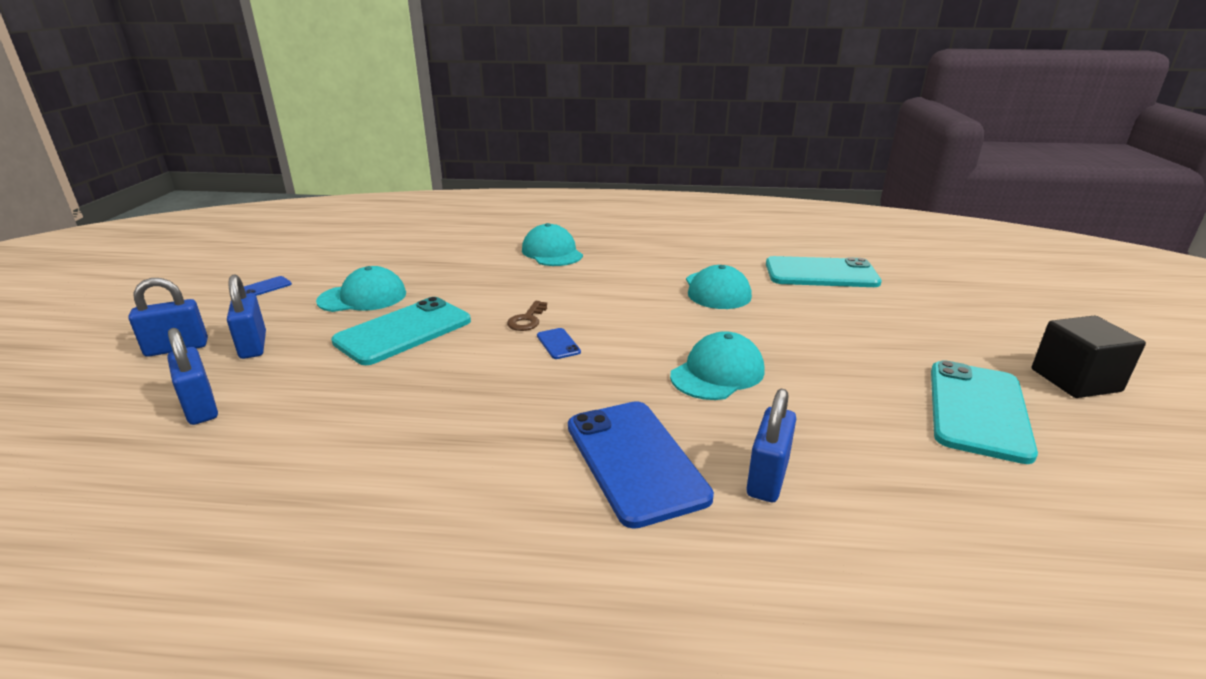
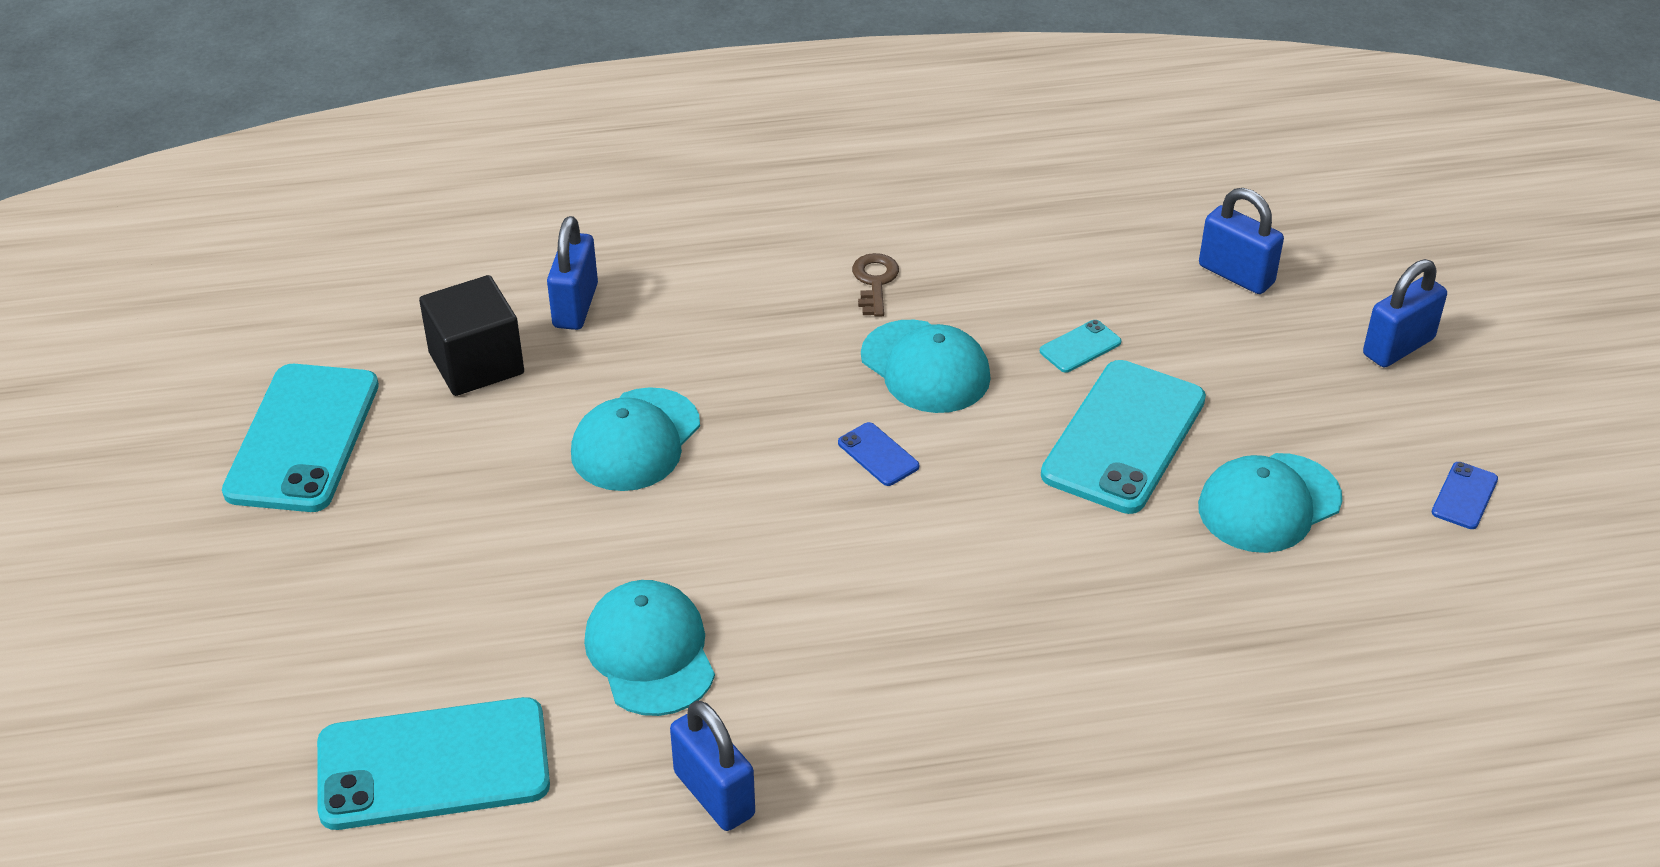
camera: 165 degrees right, 15 degrees up
(253, 345) = (1303, 370): blue padlock -> blue padlock (714, 794)
(374, 379) = (1080, 347): none -> turquoise phone
(527, 320) = (954, 500): brown key -> brown key (874, 281)
(552, 252) = (1032, 736): turquoise cap -> turquoise cap (925, 367)
(635, 460) = (715, 300): blue phone -> none
(1075, 380) = (130, 520): black cube -> black cube (476, 363)

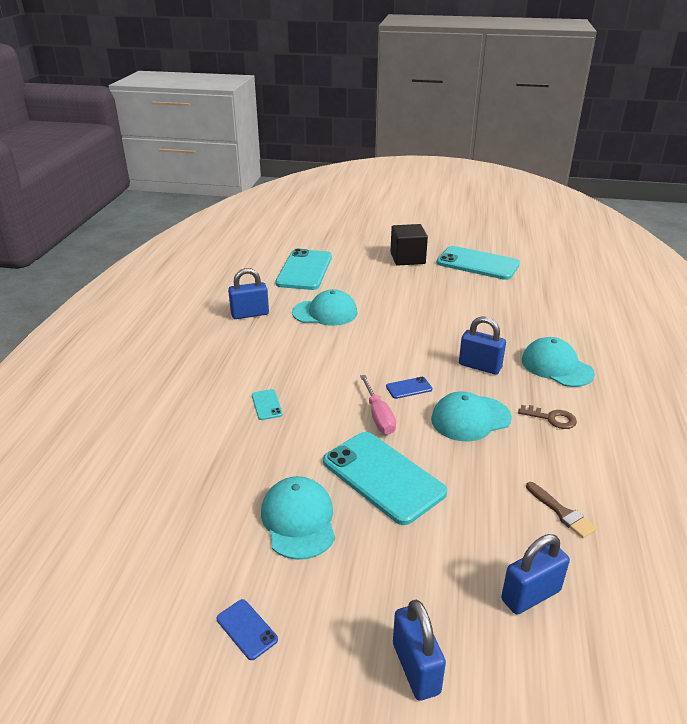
camera: 110 degrees right, 10 degrees down
(476, 363) = (512, 300): black cube -> black cube (407, 258)
(575, 306) = (548, 327): blue padlock -> blue padlock (479, 366)
(635, 440) = (447, 327): turquoise cap -> turquoise cap (556, 366)
(981, 475) = (378, 416): none -> pink screwdriver
(1080, 259) = (561, 512): none -> brown brush
(1080, 347) = (470, 484): turquoise phone -> turquoise phone (267, 405)

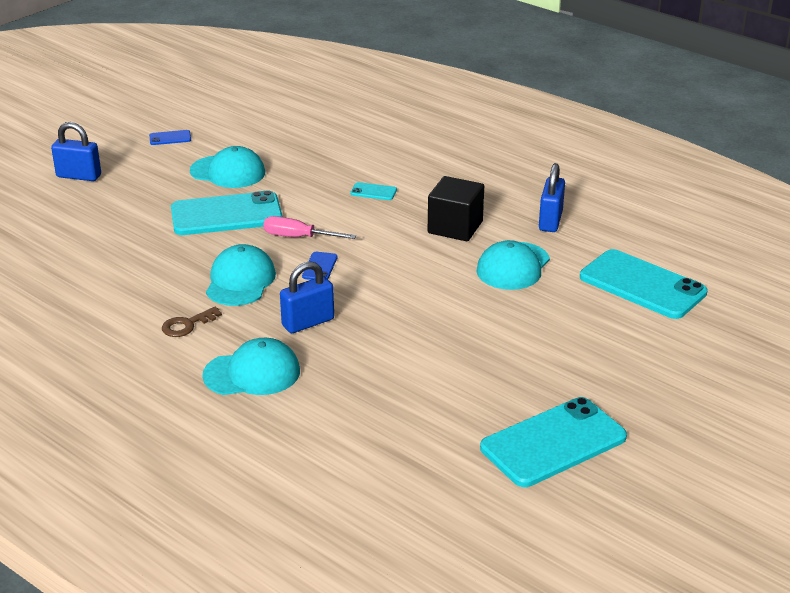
camera: 120 degrees right, 0 degrees up
(407, 258) = (621, 382): black cube -> black cube (455, 227)
(530, 595) = (62, 229): blue padlock -> none
(561, 512) = (96, 273): brown brush -> none

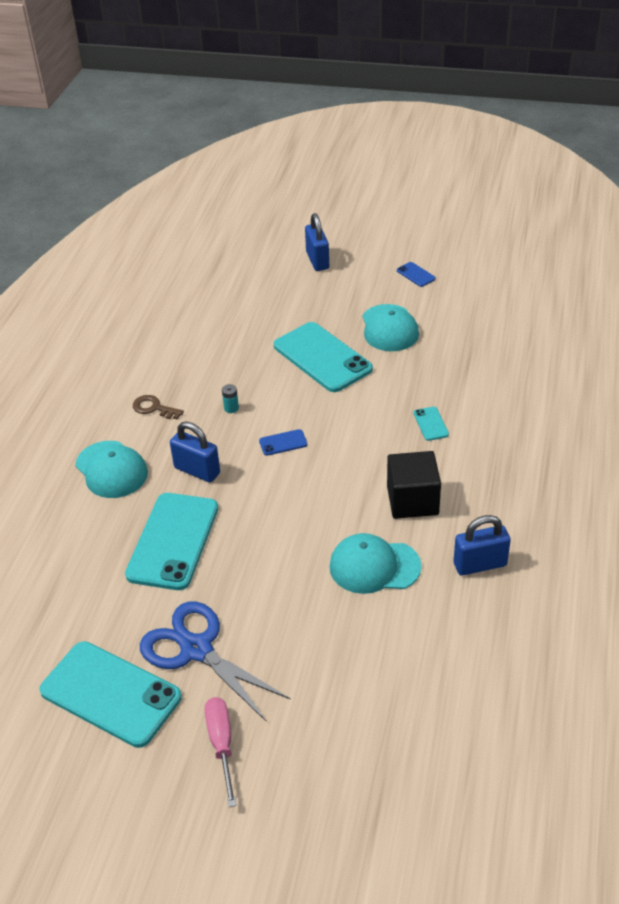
camera: 65 degrees right, 10 degrees up
(240, 281) = (231, 408): turquoise cap -> turquoise battery
(298, 237) = (319, 411): pink screwdriver -> pink screwdriver (221, 744)
(536, 380) = (196, 649): none -> blue scissors
(642, 285) = (412, 679): turquoise phone -> turquoise phone (173, 541)

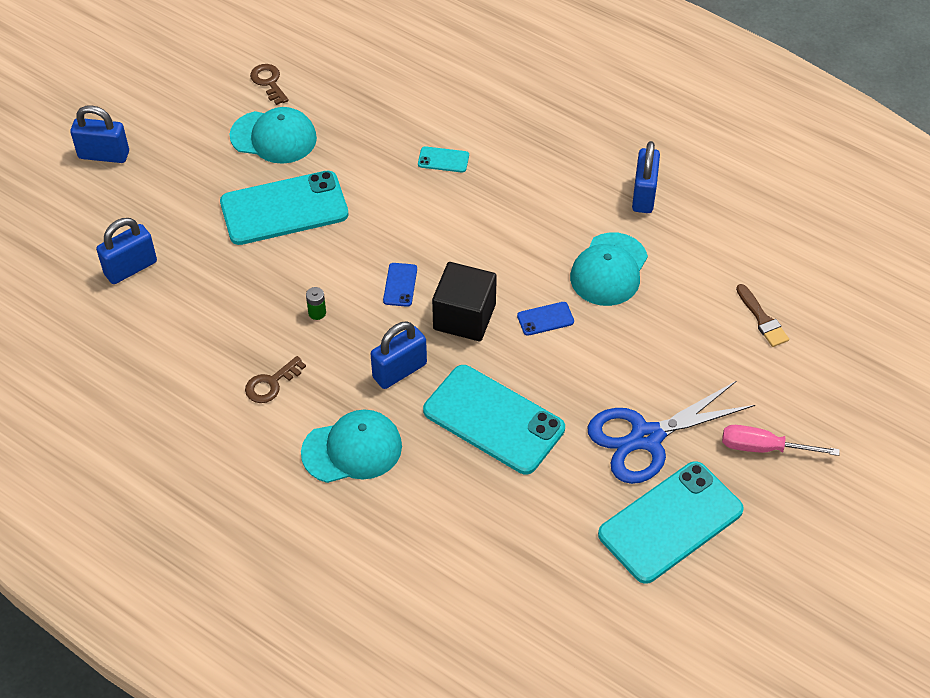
camera: 70 degrees left, 10 degrees up
(224, 308) = (130, 268): none -> blue padlock
(231, 408) = (317, 313): turquoise battery -> green battery
(379, 701) = (762, 319): none -> brown brush
(412, 500) = (540, 212): black cube -> black cube (464, 317)
(415, 274) = (196, 82): blue phone -> blue phone (545, 319)
(443, 307) = (269, 82): none -> brown key

